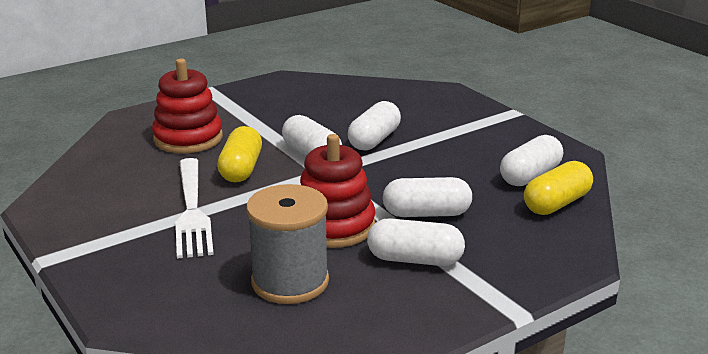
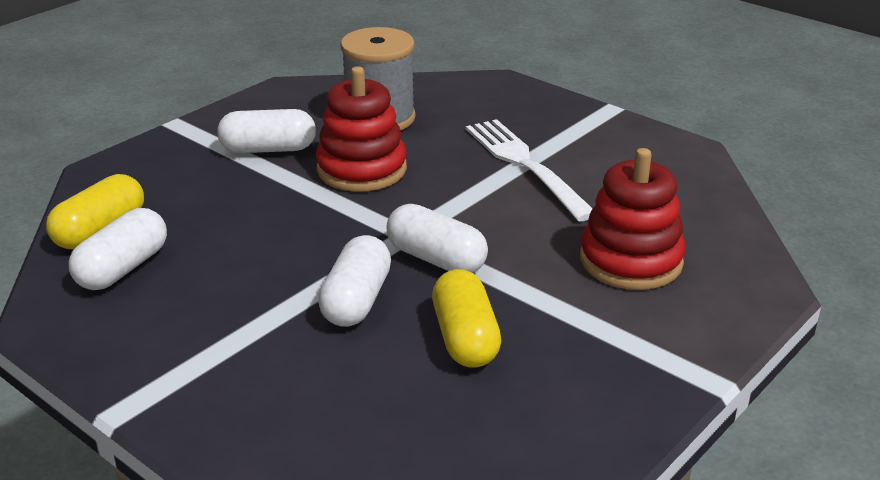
camera: 165 degrees right, 5 degrees up
(241, 169) = (514, 222): yellow capsule -> yellow capsule (465, 338)
(426, 213) = (262, 196): white capsule -> none

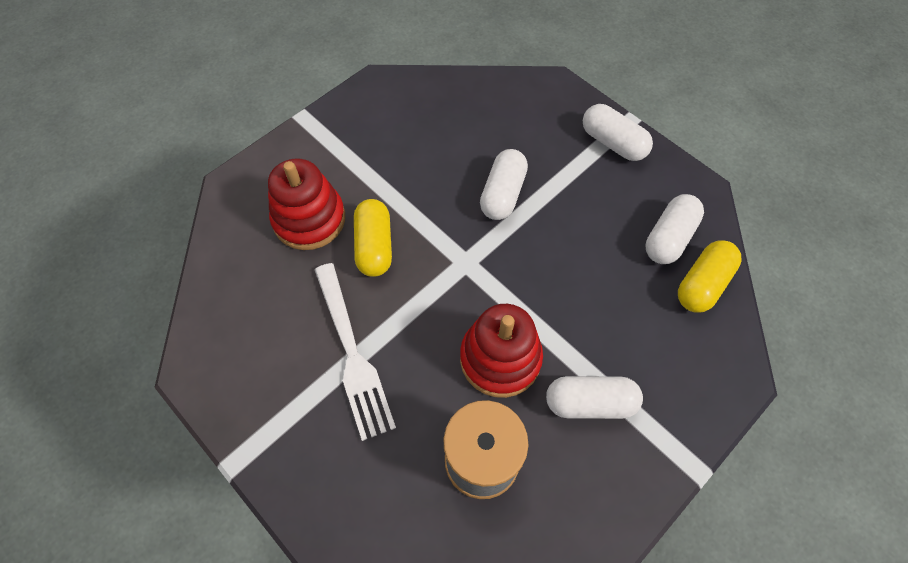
camera: 175 degrees left, 30 degrees up
(436, 259) = (446, 231): white capsule -> white capsule (613, 143)
(465, 338) = (436, 157): yellow capsule -> yellow capsule (374, 246)

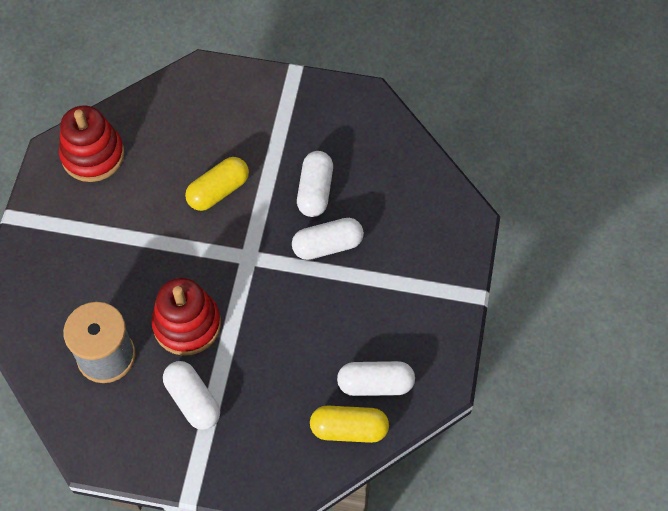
camera: 55 degrees right, 0 degrees up
(309, 219) = (210, 137): red stacking toy -> red stacking toy (93, 155)
(352, 353) = (127, 232): white fork -> none
(613, 143) = (441, 296): white capsule -> white capsule (315, 191)

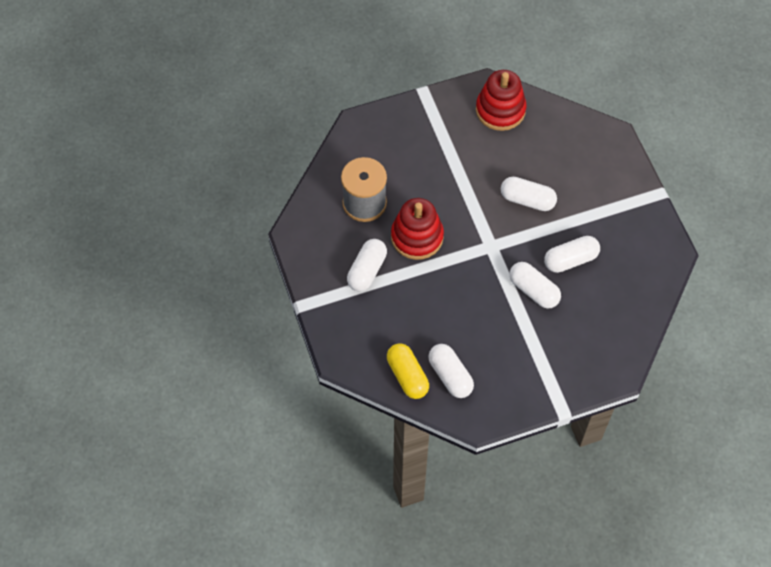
camera: 60 degrees right, 0 degrees up
(218, 191) = (527, 200): yellow capsule -> white capsule

